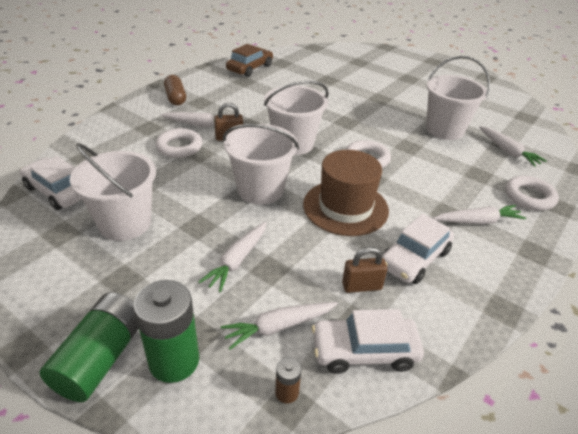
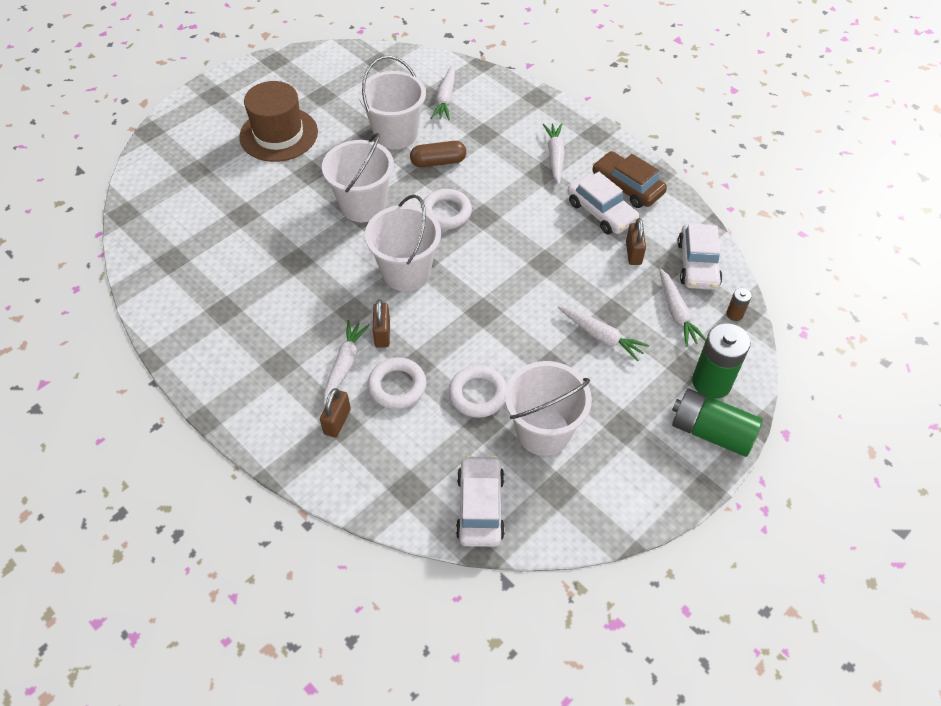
camera: 80 degrees left, 15 degrees up
(58, 191) = (480, 506): white car -> white car turned 135 degrees clockwise
(150, 125) = (337, 421): none -> brown padlock
(175, 98) = (260, 394): brown capsule -> brown capsule (438, 162)
(250, 68) = (180, 300): brown car -> brown car (627, 187)
(260, 190) = (494, 311): white bucket -> white bucket (363, 205)
(345, 207) = (528, 245): brown hat -> brown hat (279, 134)
(507, 151) = (445, 99): white carrot -> white carrot turned 120 degrees clockwise
(529, 197) = (522, 111): white ring -> white ring (478, 394)

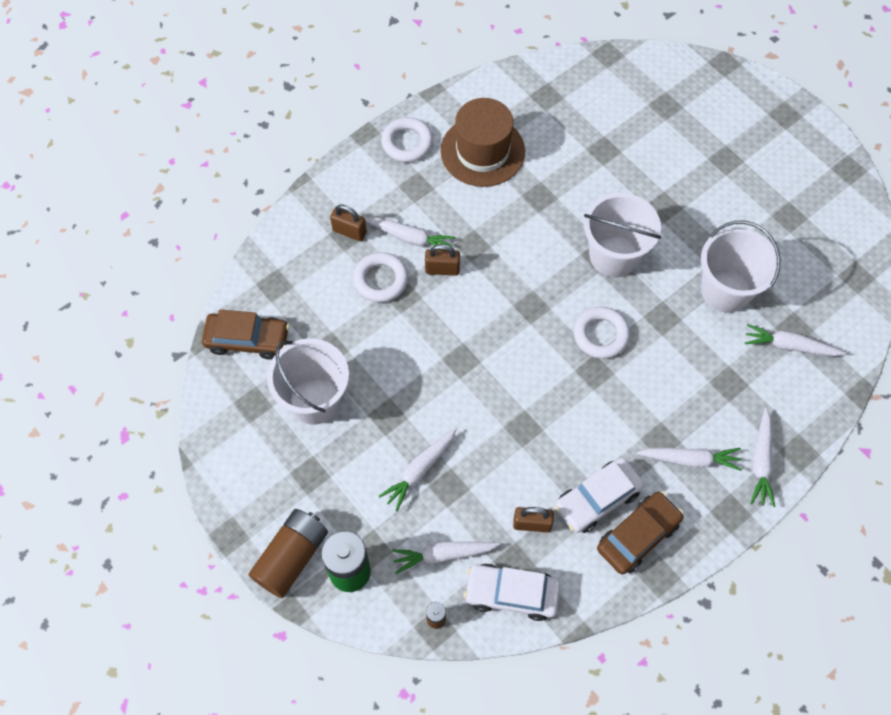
camera: 95 degrees right, 10 degrees up
(279, 134) = (722, 177): brown hat -> brown hat (482, 151)
(406, 272) = (518, 293): white bucket -> none
(438, 162) = (680, 332): brown capsule -> none
(478, 394) = (363, 347): white ring -> white ring (407, 143)
(480, 506) = (247, 339): white car -> brown car
(549, 117) = (761, 461): none -> white carrot
(711, 432) = (291, 557): green battery -> brown battery

